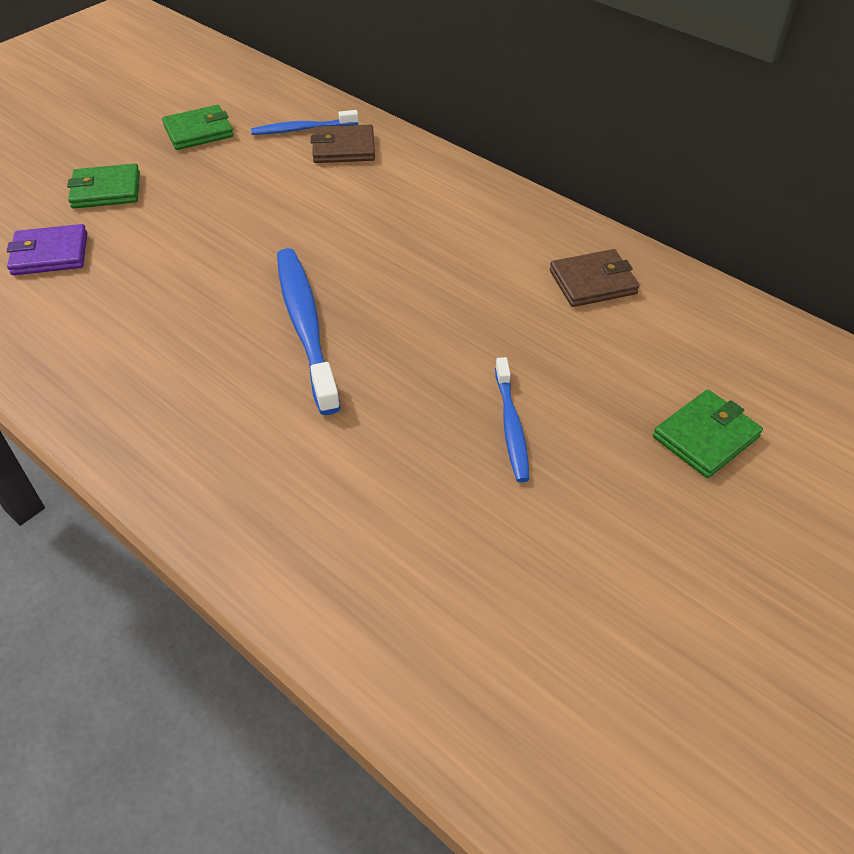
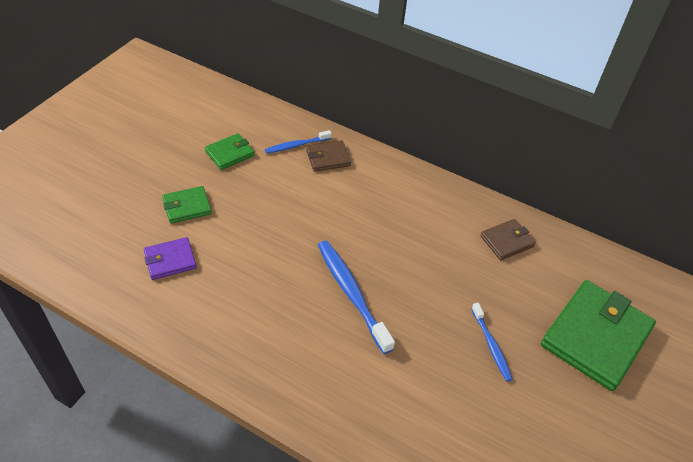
camera: 15 degrees left, 0 degrees up
(706, 437) = (596, 337): green wallet -> green wallet, size x2.01

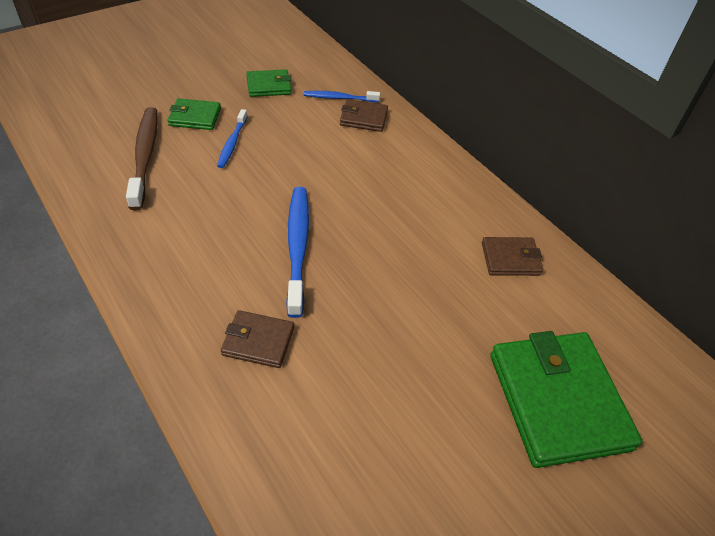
camera: 25 degrees right, 0 degrees up
(170, 260) = (145, 156): purple wallet -> brown toothbrush
(374, 383) = (258, 341): none -> brown wallet
(491, 345) = (418, 357): blue toothbrush -> blue toothbrush (232, 143)
(596, 337) = (558, 400): green wallet -> green wallet turned 75 degrees counterclockwise

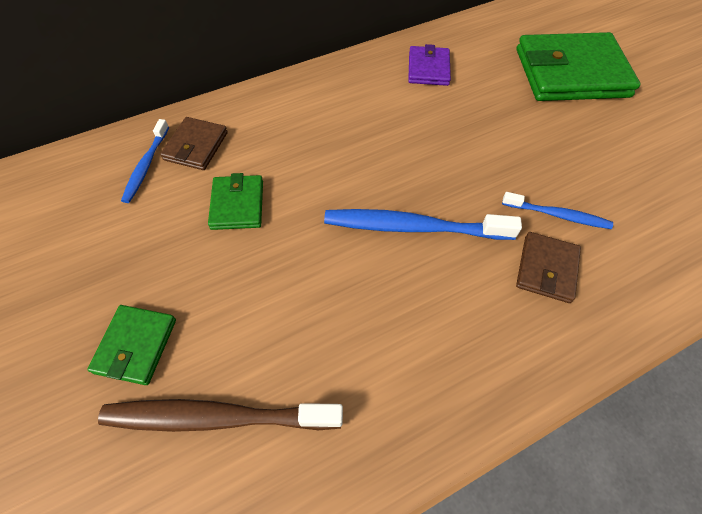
camera: 80 degrees left, 10 degrees up
(232, 143) = (213, 293): blue toothbrush -> blue toothbrush (557, 215)
(269, 86) = (88, 244): green wallet -> green wallet (237, 204)
(510, 259) = (428, 69): brown wallet -> purple wallet

